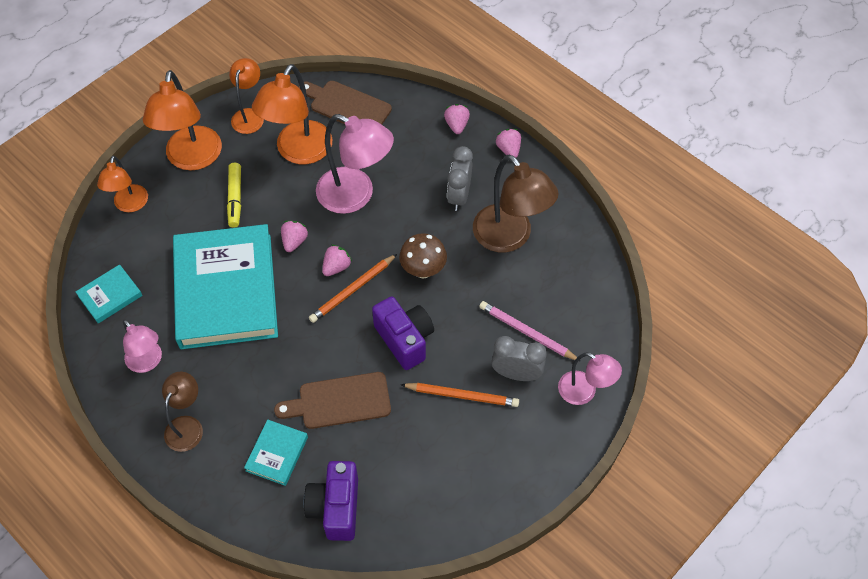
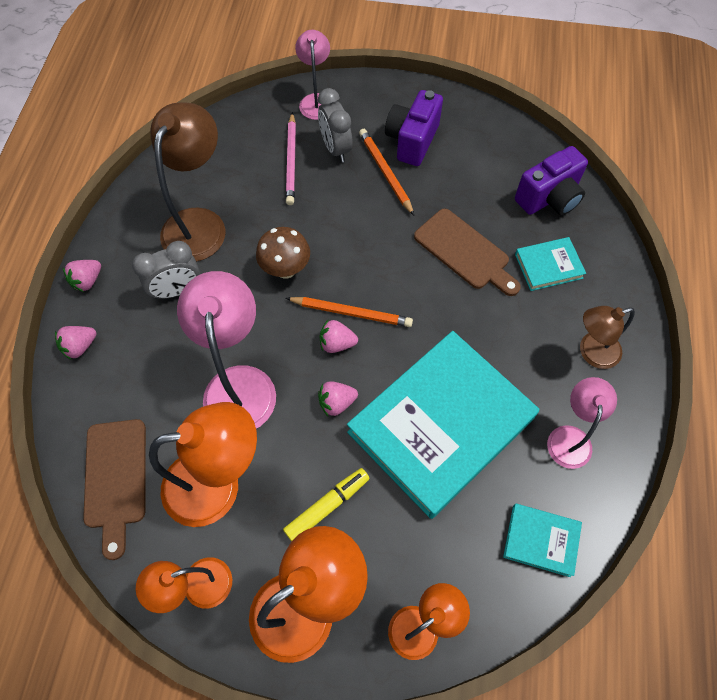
camera: 125 degrees left, 5 degrees up
(405, 339) = (368, 241): purple camera -> purple camera (412, 141)

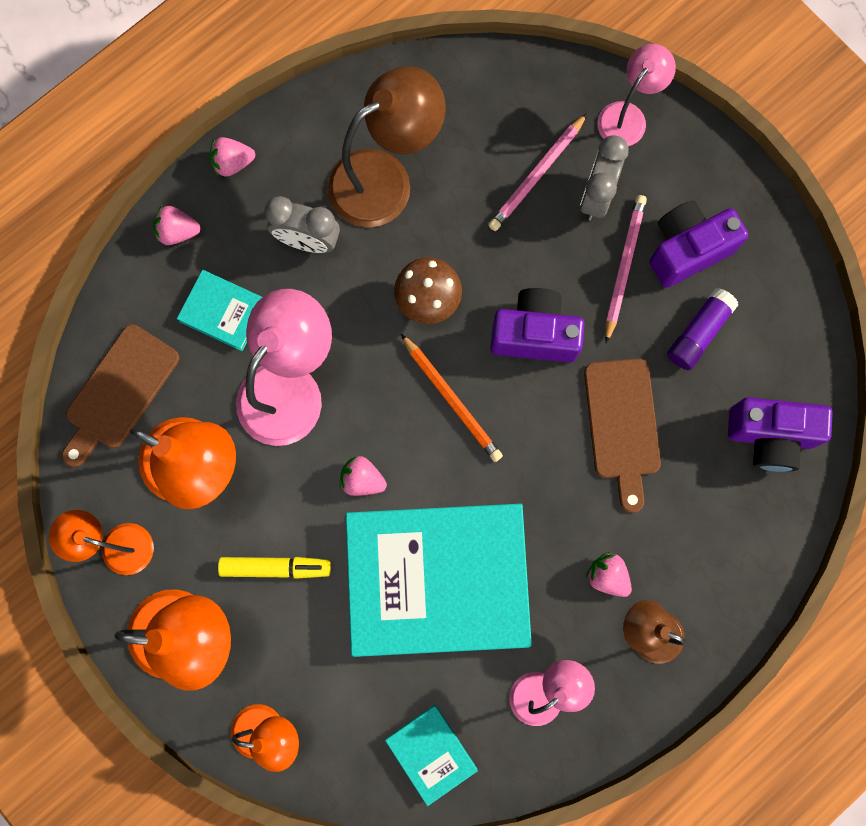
camera: 40 degrees right, 15 degrees up
(337, 343) = (411, 420): pink strawberry -> pink strawberry (607, 576)
(367, 241) = (534, 334): none -> purple camera
(385, 172) = (623, 267): orange pencil -> pink pencil
(459, 175) = (698, 333): none -> purple glue stick
(548, 266) = (693, 510): turquoise book -> turquoise book (223, 312)

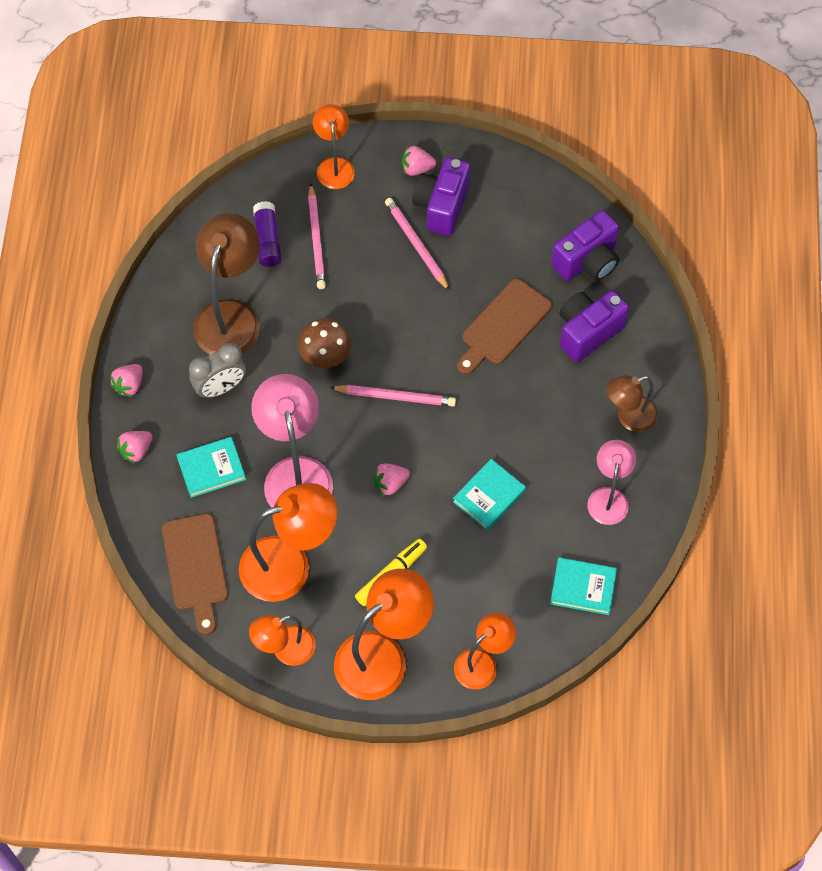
camera: 45 degrees left, 15 degrees down
(437, 580) = (489, 496): turquoise book -> turquoise book, size x0.42
(451, 400) = (395, 397): orange pencil -> pink pencil
(534, 334) = (405, 322): purple camera -> purple camera (587, 332)
(596, 195) = (361, 221): grey clock -> none
(607, 576) = (578, 409): pink strawberry -> pink strawberry (417, 168)
(622, 425) = (503, 325): brown cutting board -> brown cutting board turned 90 degrees clockwise
(628, 116) = (334, 166): pink lamp -> orange lamp
(698, 333) = (493, 243): purple glue stick -> purple glue stick (267, 240)

